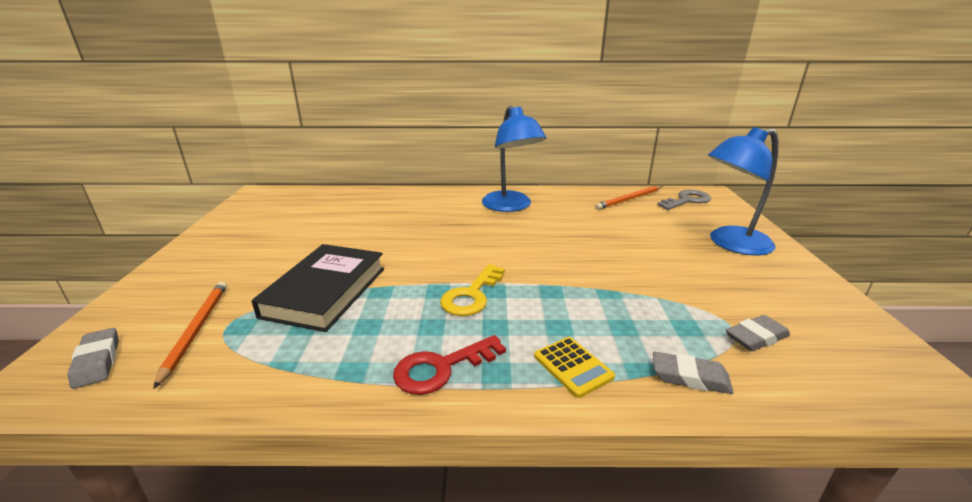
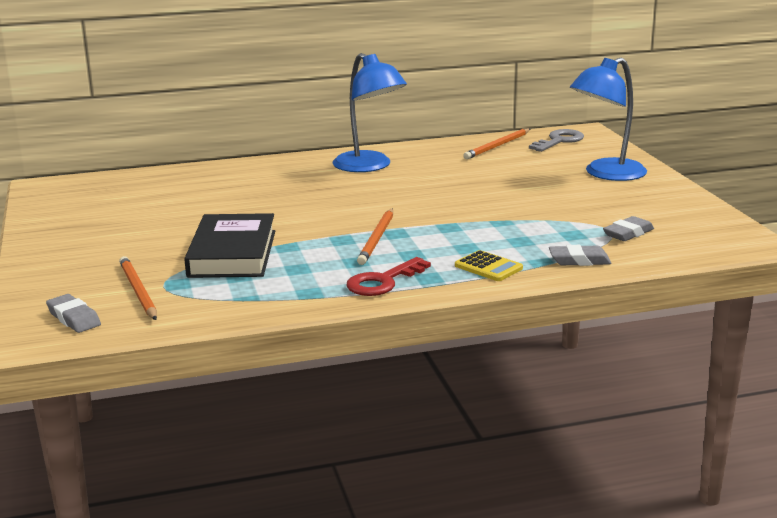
camera: 15 degrees left, 5 degrees down
(471, 295) = (377, 239): yellow key -> orange pencil

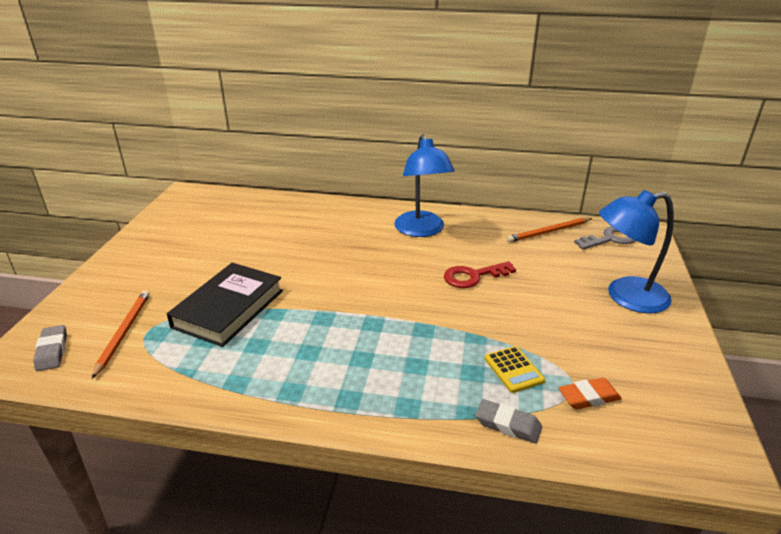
camera: 25 degrees right, 10 degrees up
(377, 239) = (351, 326): orange pencil -> none
(383, 282) = (306, 390): red key -> red key (473, 276)
(488, 267) = (413, 402): yellow calculator -> yellow calculator (513, 369)
(628, 233) = (588, 397): grey eraser -> orange eraser

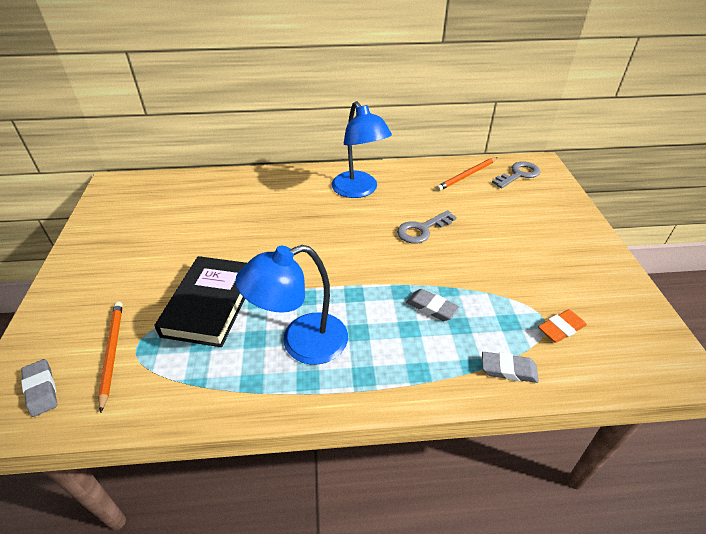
camera: 15 degrees left, 10 degrees up
(449, 350) = (431, 308): none -> grey eraser
(473, 276) = (422, 230): red key -> grey key
(513, 369) = (491, 315): yellow calculator -> none
(626, 297) = (552, 228): blue lamp -> blue lamp (301, 343)

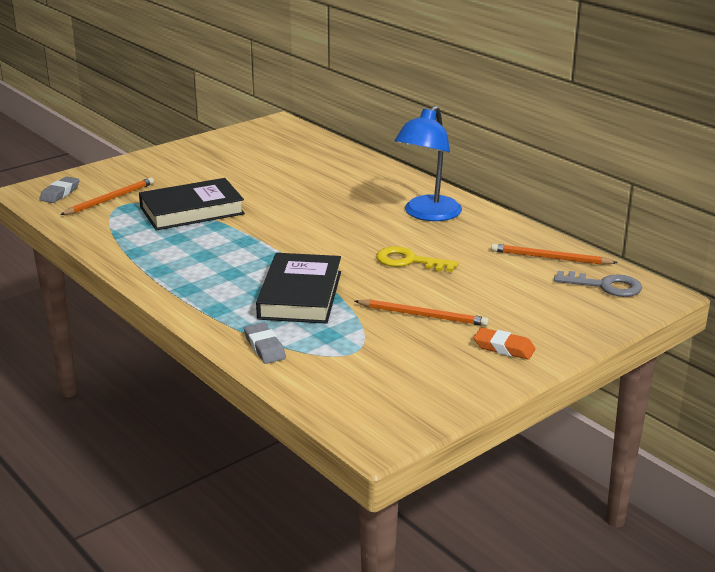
camera: 55 degrees right, 15 degrees down
(301, 343) = (193, 256): blue lamp -> none
(422, 230) = (409, 261): grey key -> yellow key
(431, 308) = (300, 295): grey eraser -> black book
(509, 260) = (423, 315): none -> orange pencil
(561, 328) = (351, 362): orange eraser -> orange eraser (504, 348)

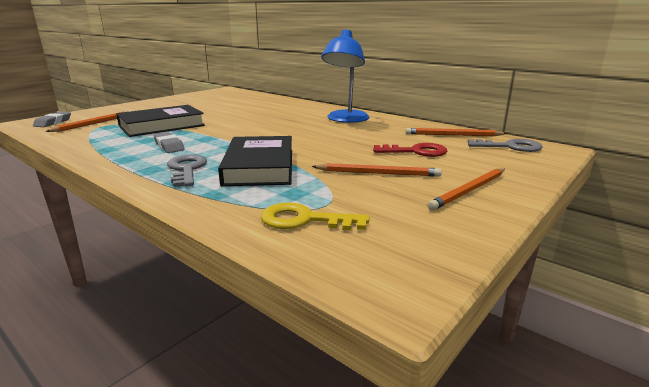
camera: 10 degrees left, 5 degrees down
(224, 292) = (187, 169): none -> grey key
(264, 347) = (230, 208): grey eraser -> grey eraser (169, 146)
(409, 261) = (345, 142): yellow key -> yellow key (304, 220)
(485, 285) = (416, 152): none -> red key
(504, 348) = (469, 191): orange eraser -> orange pencil

